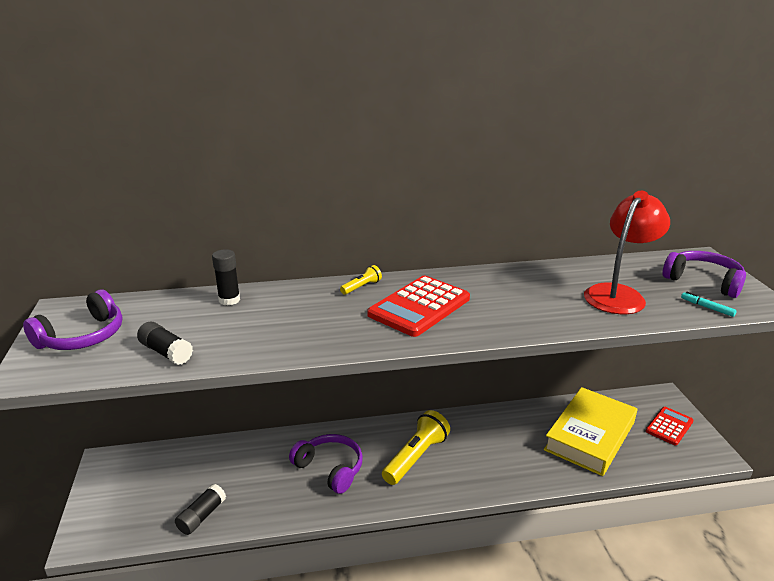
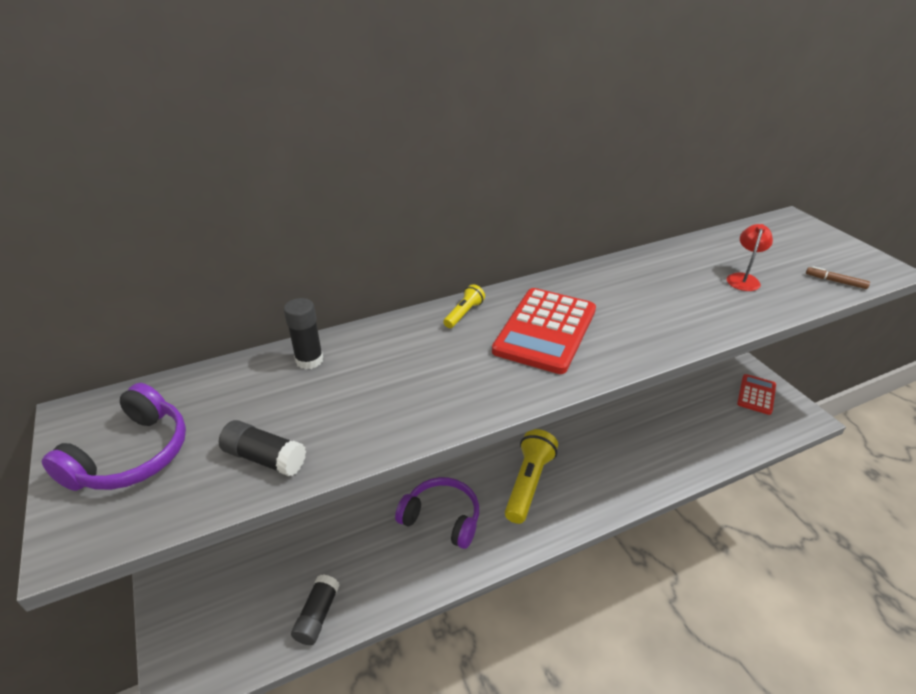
camera: 15 degrees left, 10 degrees up
(590, 436) = (689, 421): yellow book -> none
(619, 294) = (743, 279): red lamp -> red lamp, size x0.49
(703, 281) = (812, 249): purple headphones -> none
(707, 307) = (835, 281): turquoise marker -> brown marker

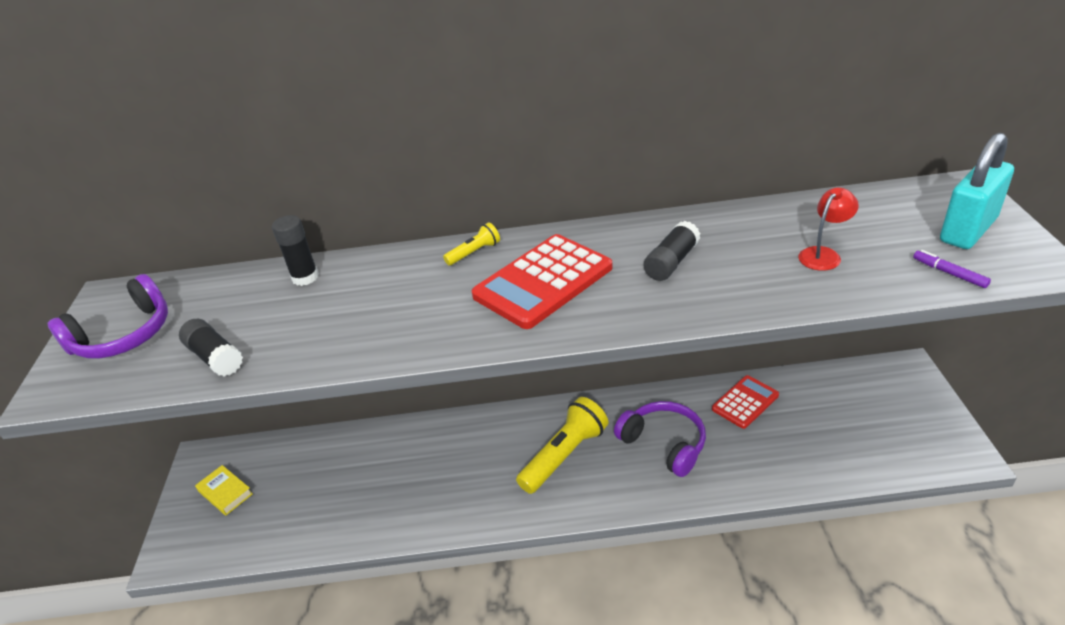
camera: 25 degrees right, 0 degrees up
(213, 600) = (225, 493): none -> yellow book
(317, 615) = (302, 530): black glue stick -> black glue stick (671, 262)
(442, 518) = (457, 470): purple headphones -> purple headphones (664, 444)
(756, 395) = (907, 413): red calculator -> red calculator (745, 402)
(821, 249) = (967, 230): none -> turquoise padlock
(835, 281) = (949, 273): brown marker -> purple marker

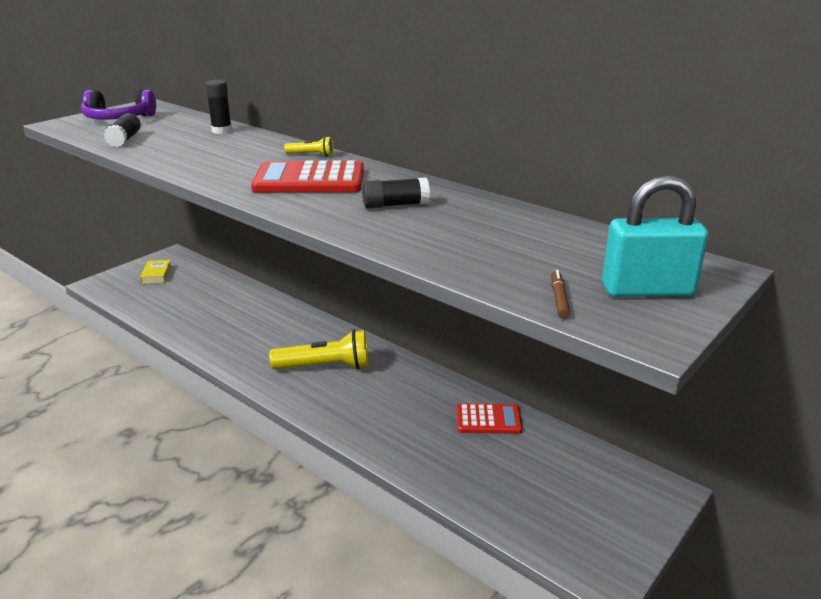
camera: 40 degrees right, 10 degrees down
(664, 444) = (391, 402): purple headphones -> none
(823, 254) = (497, 247): red lamp -> none
(949, 273) = (559, 299): purple marker -> brown marker

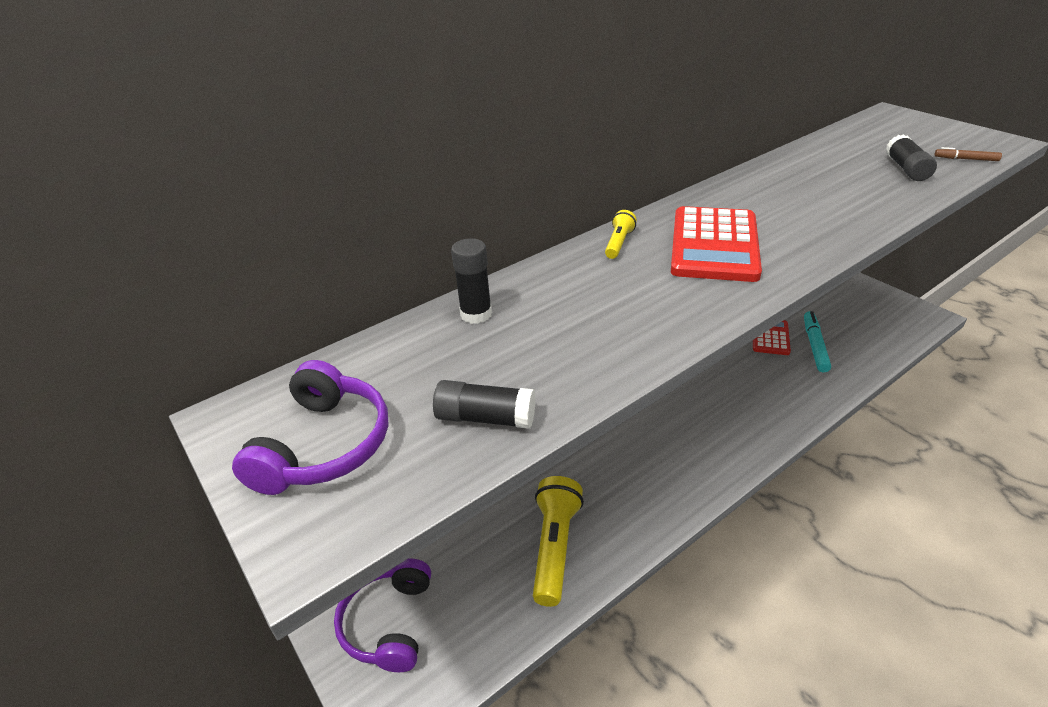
camera: 75 degrees left, 10 degrees up
(156, 274) = (389, 623): yellow book -> purple headphones
(325, 367) = (685, 430): yellow flashlight -> yellow flashlight (555, 547)
(395, 205) = (789, 203): black glue stick -> black glue stick (906, 169)
(483, 452) = (814, 345): none -> turquoise marker
(647, 290) = (935, 134): turquoise padlock -> none

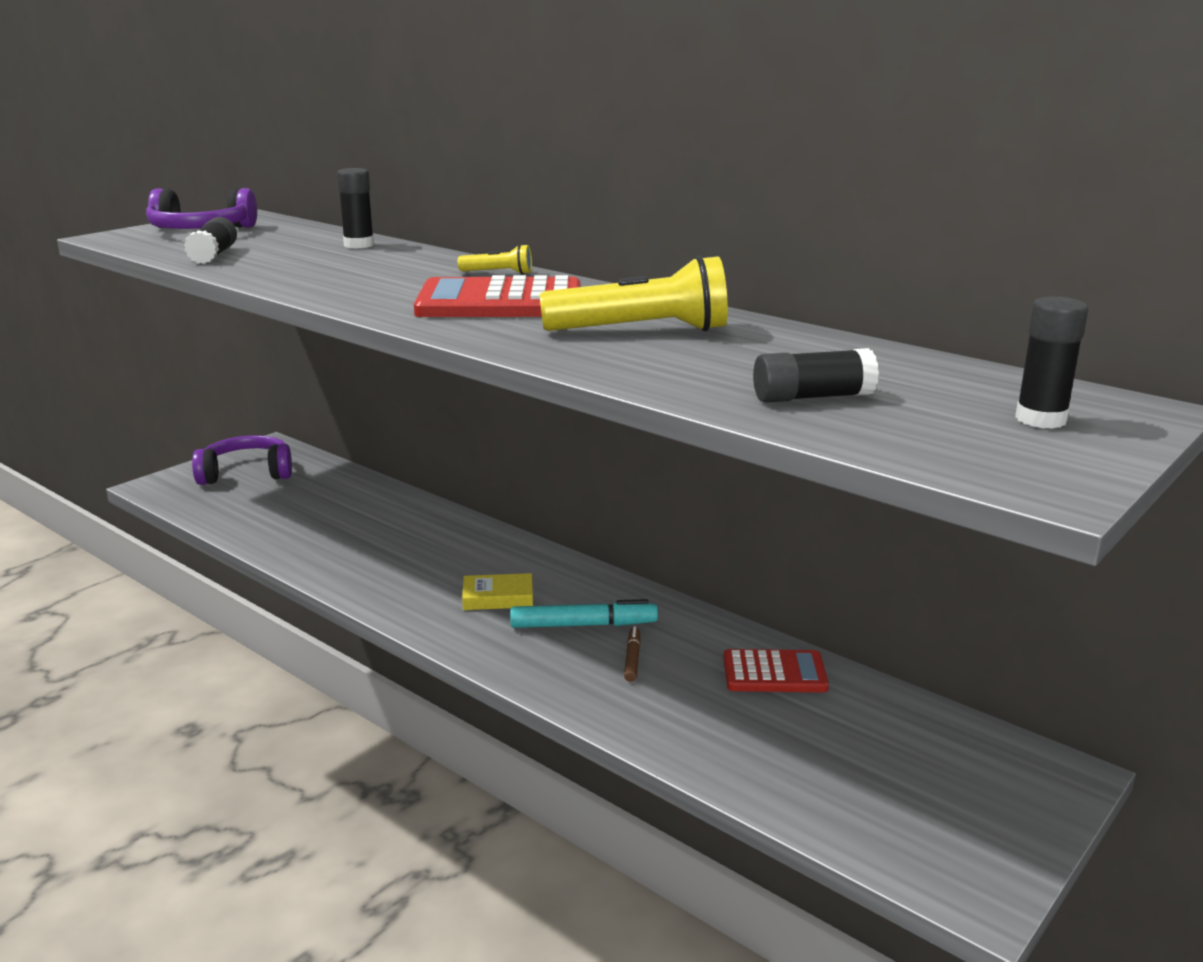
camera: 75 degrees right, 15 degrees down
(555, 547) = (322, 532): yellow flashlight -> yellow flashlight (641, 331)
(682, 438) = (498, 597): none -> yellow book
(814, 345) = (770, 719): turquoise marker -> turquoise marker (583, 625)
(916, 130) = (1041, 419): none -> black glue stick
(966, 159) = (901, 442): brown marker -> brown marker (632, 659)

